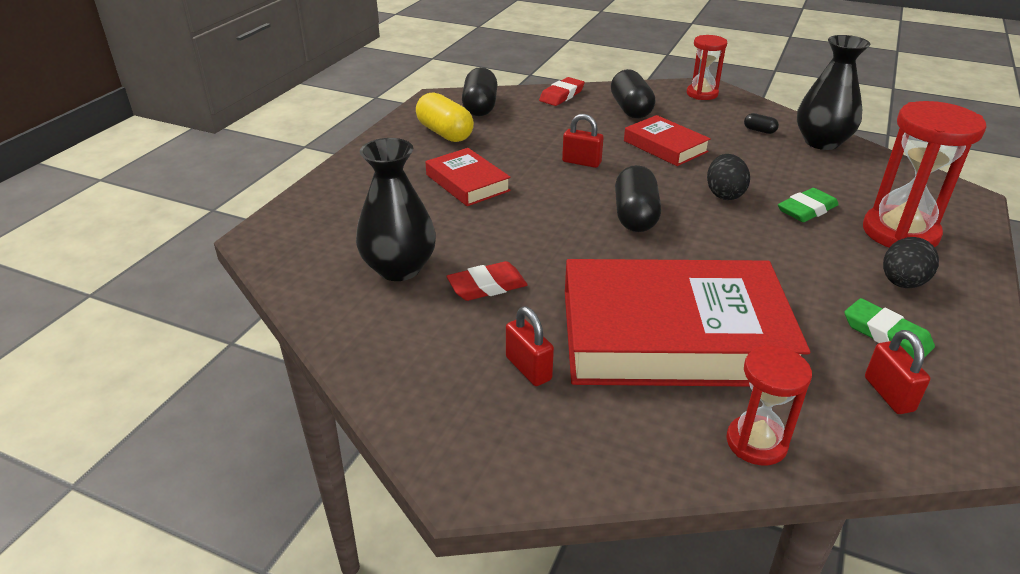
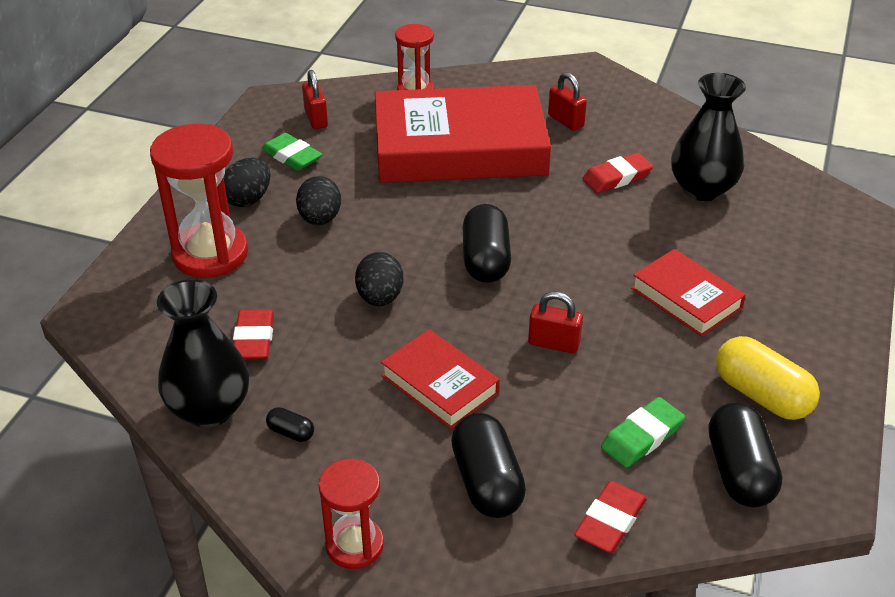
camera: 175 degrees right, 5 degrees up
(807, 210) = (293, 280): green eraser -> green eraser (642, 436)
(809, 258) = (320, 219): none -> black egg
(815, 174) = (254, 339): none -> red eraser

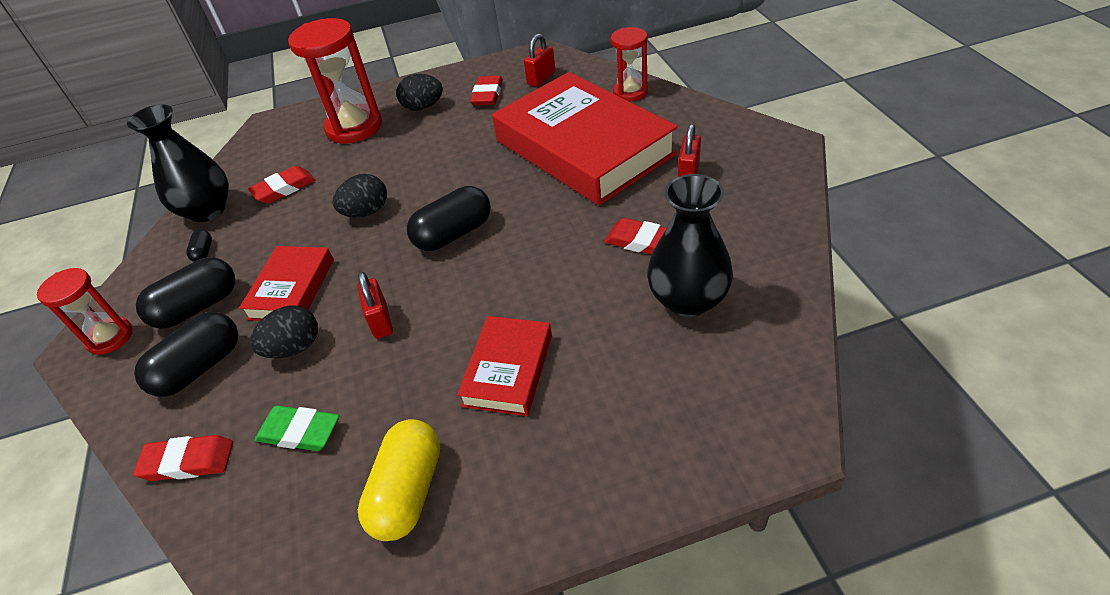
camera: 60 degrees right, 5 degrees up
(292, 156) = (487, 94): green eraser -> red eraser
(320, 219) = (430, 142): black egg -> black egg (294, 348)
(739, 471) = (291, 523): black capsule -> black capsule (198, 307)

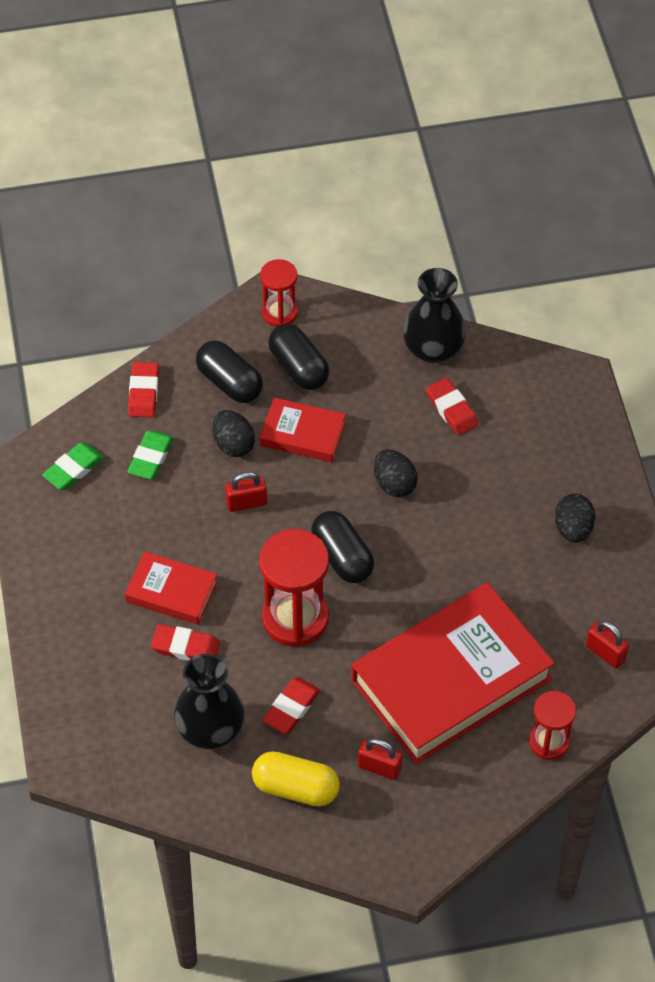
camera: 90 degrees right, 10 degrees up
(203, 252) = (370, 358): black capsule -> none
(304, 528) = (73, 469): none -> green eraser
(354, 127) = (549, 462): red hourglass -> red hourglass (295, 618)
(408, 491) = (84, 527): yellow capsule -> yellow capsule (295, 788)
(487, 94) = (583, 594): red eraser -> red eraser (185, 647)

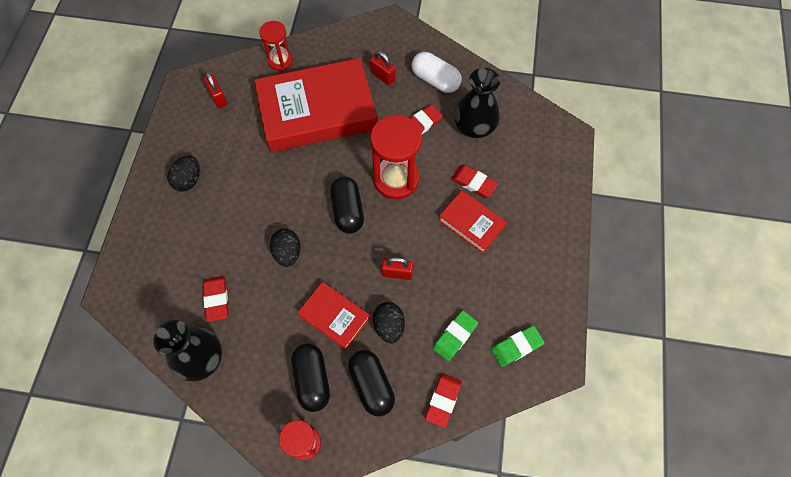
camera: 160 degrees left, 10 degrees up
(295, 788) = (435, 80): yellow capsule -> white capsule

